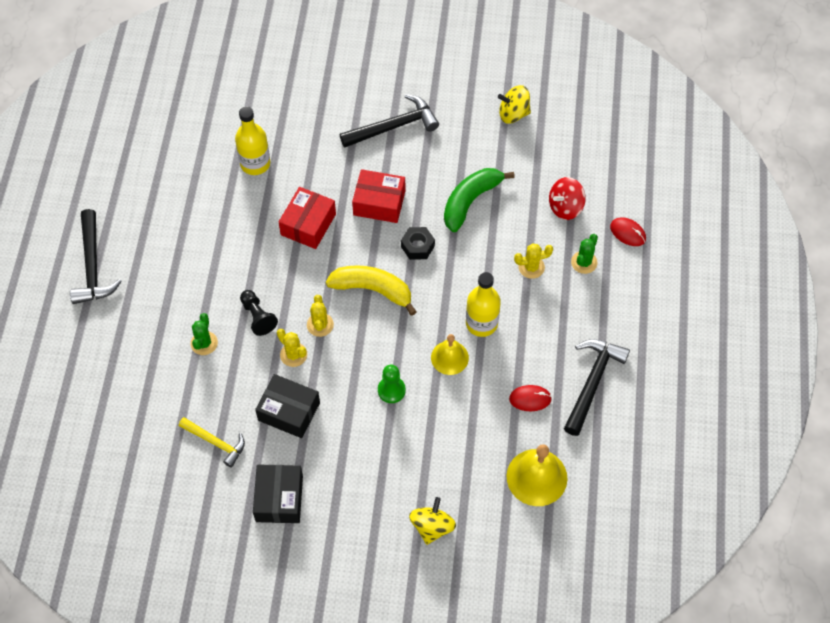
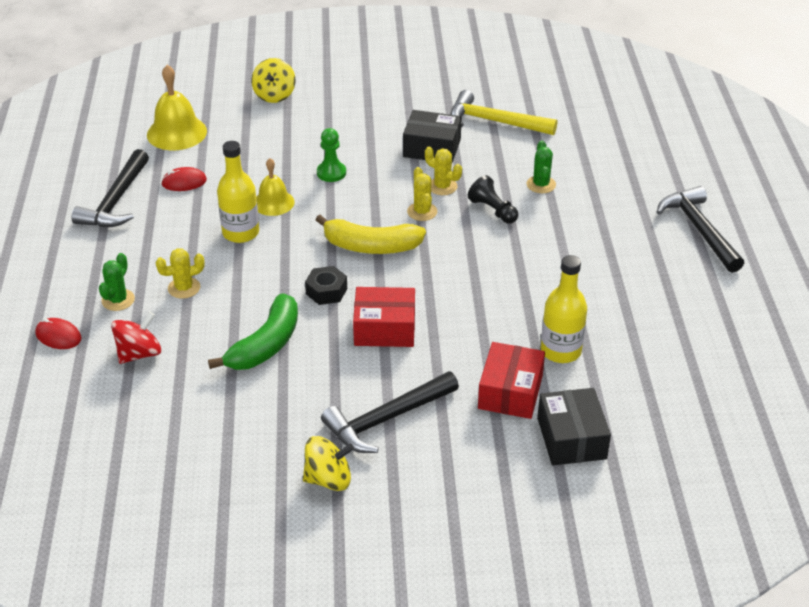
camera: 170 degrees right, 20 degrees down
(215, 442) = (495, 122): yellow hammer -> yellow hammer, size x1.54
(279, 498) = (420, 96): black box -> black box (571, 438)
(308, 224) = (467, 296): red box -> red box (510, 392)
(513, 114) = (213, 459): yellow spinning top -> yellow spinning top (328, 479)

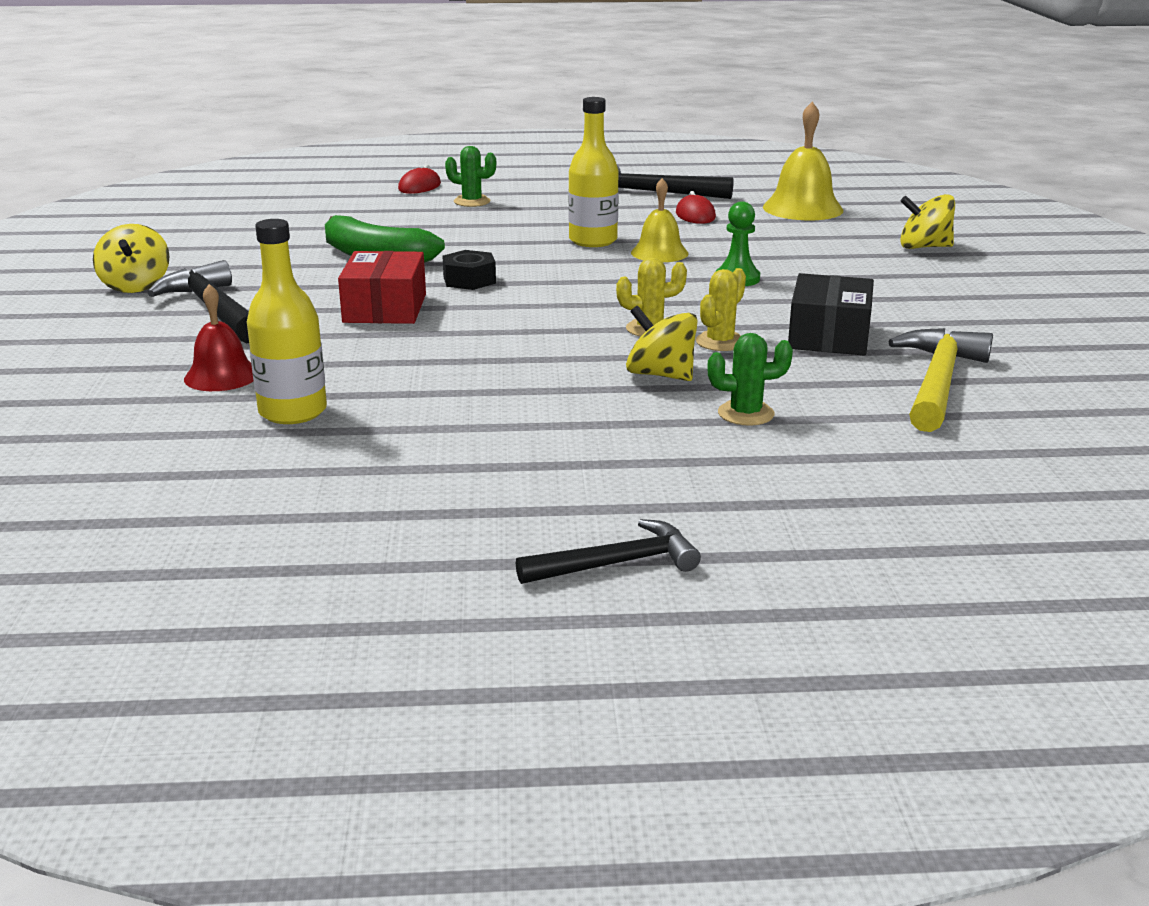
camera: 90 degrees right, 15 degrees down
(139, 353) = (381, 212): red spinning top -> none
(184, 288) = (488, 223): yellow cactus -> none
(371, 246) = (563, 301): yellow banana -> none
(493, 210) = (660, 375): black pawn -> yellow spinning top
(510, 392) = (221, 376): red box -> red bell
(571, 438) = (102, 411): black box -> none
(699, 230) = (616, 563): black hammer -> black hammer, size x0.65

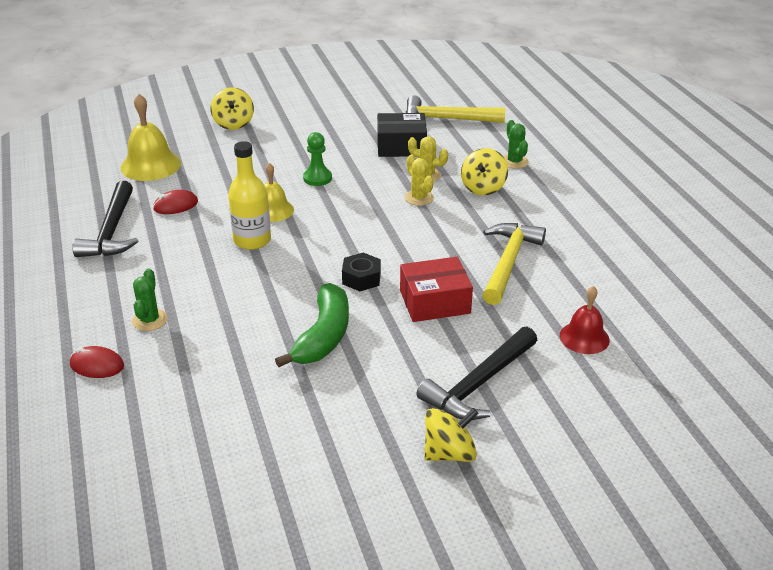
camera: 105 degrees left, 10 degrees up
(293, 412) = (610, 294): yellow bottle -> none
(433, 359) = (508, 262): none -> yellow hammer
(616, 563) = (671, 177): black hammer -> none

